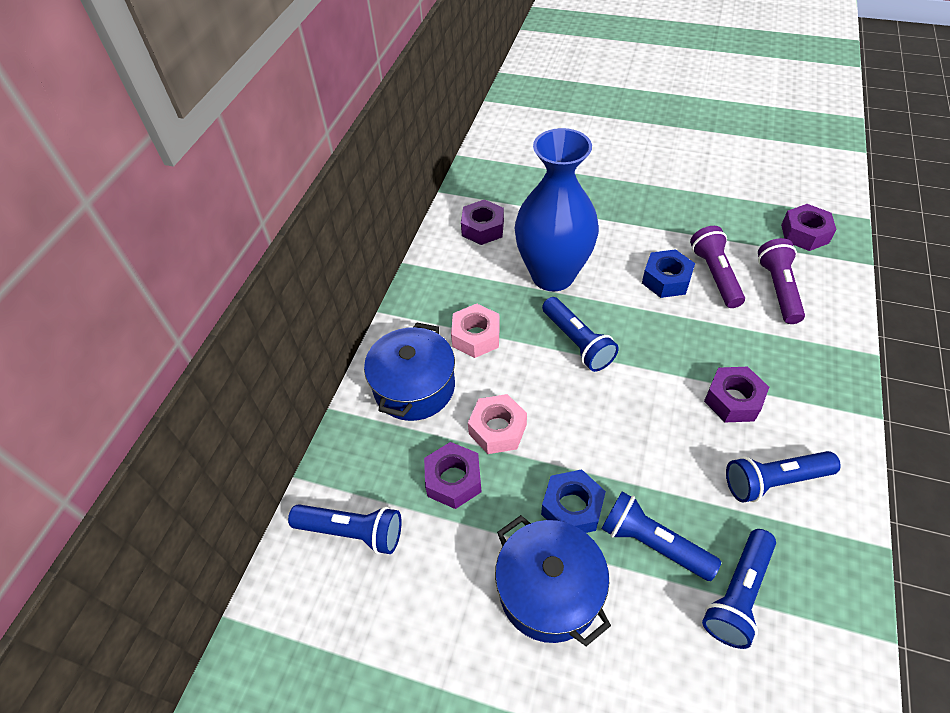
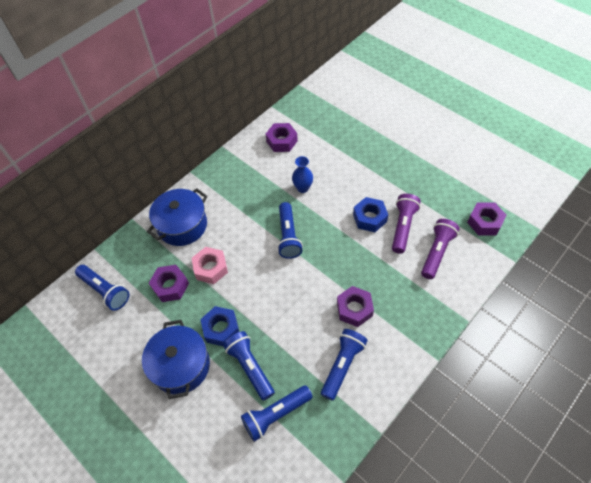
camera: 25 degrees right, 5 degrees up
(476, 336) = (234, 209): pink nut -> none
(552, 275) = (303, 188): blue vase -> blue vase, size x0.40
(774, 481) = (342, 365): blue flashlight -> blue flashlight turned 105 degrees clockwise

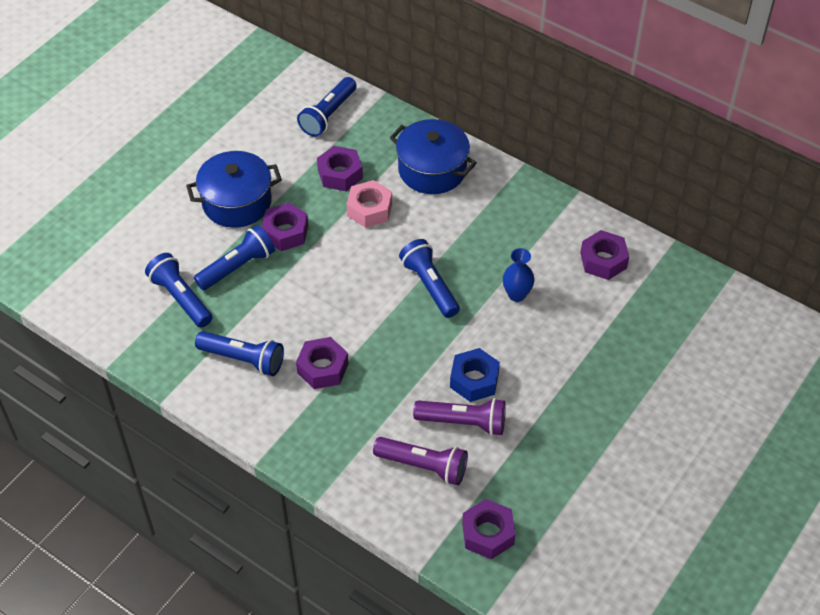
camera: 80 degrees right, 5 degrees down
(221, 329) = (285, 232): blue nut -> purple nut
(288, 236) = (430, 286): blue flashlight -> blue flashlight turned 75 degrees clockwise

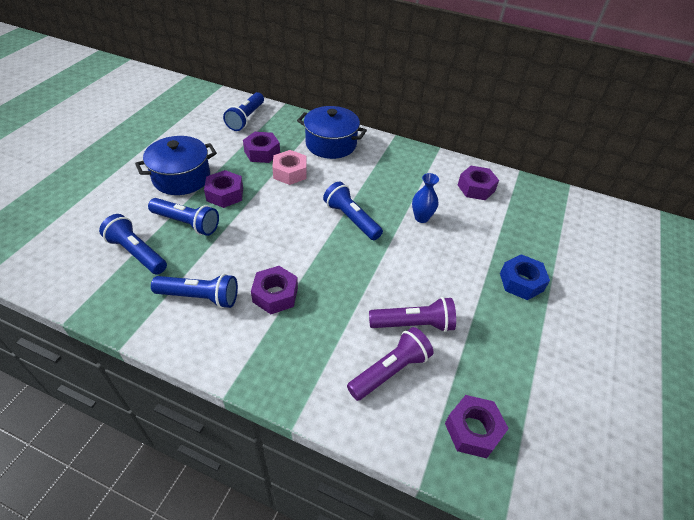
camera: 15 degrees left, 5 degrees down
(237, 267) = (187, 223): blue flashlight -> blue flashlight turned 75 degrees clockwise
(423, 466) = (390, 371): purple flashlight -> purple flashlight turned 45 degrees counterclockwise
(474, 380) = (410, 286): blue nut -> blue nut (521, 282)

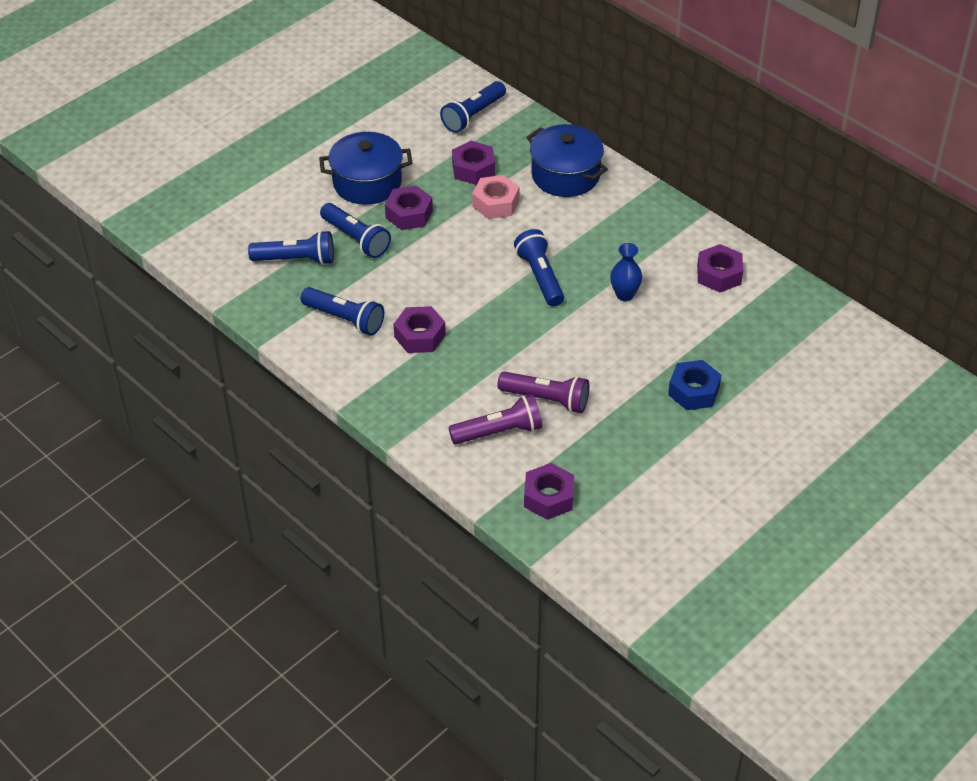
camera: 25 degrees right, 0 degrees up
(137, 253) = (296, 259): blue flashlight -> blue flashlight turned 120 degrees clockwise

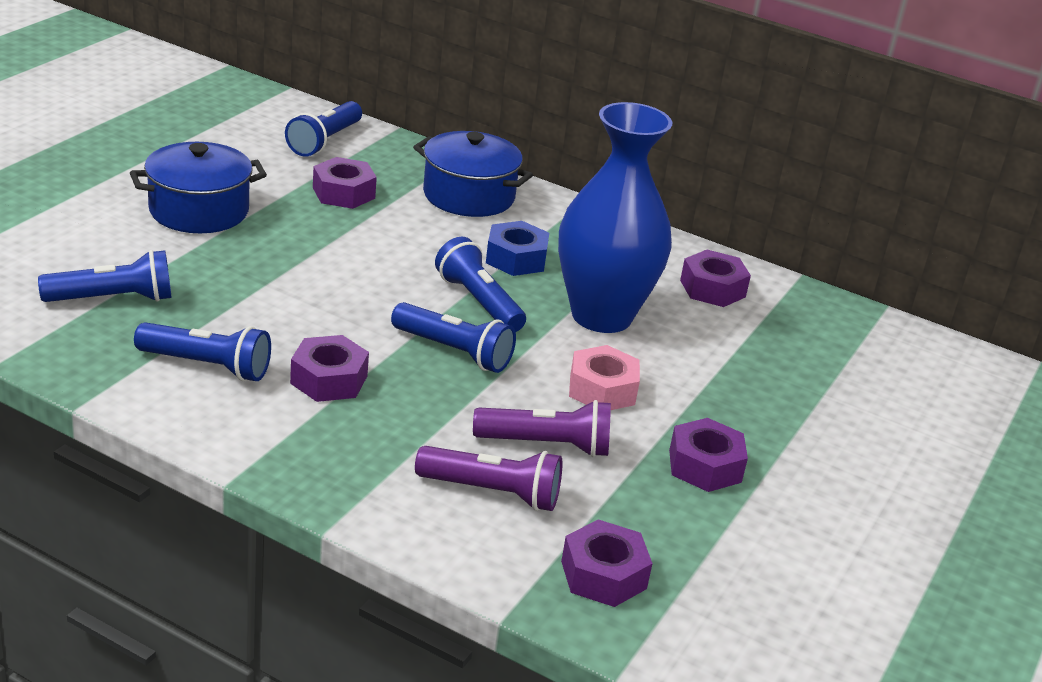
camera: 20 degrees left, 15 degrees down
(356, 239) = (199, 272): blue flashlight -> blue flashlight (454, 352)
(409, 214) = (269, 242): purple nut -> purple nut (705, 466)
(495, 203) = (387, 226): pink nut -> pink nut (602, 389)
(499, 432) = (492, 492): purple flashlight -> purple flashlight turned 45 degrees clockwise
(624, 295) = (601, 316): blue vase -> blue vase, size x2.47
(693, 391) = (747, 419): blue nut -> blue nut (516, 258)

